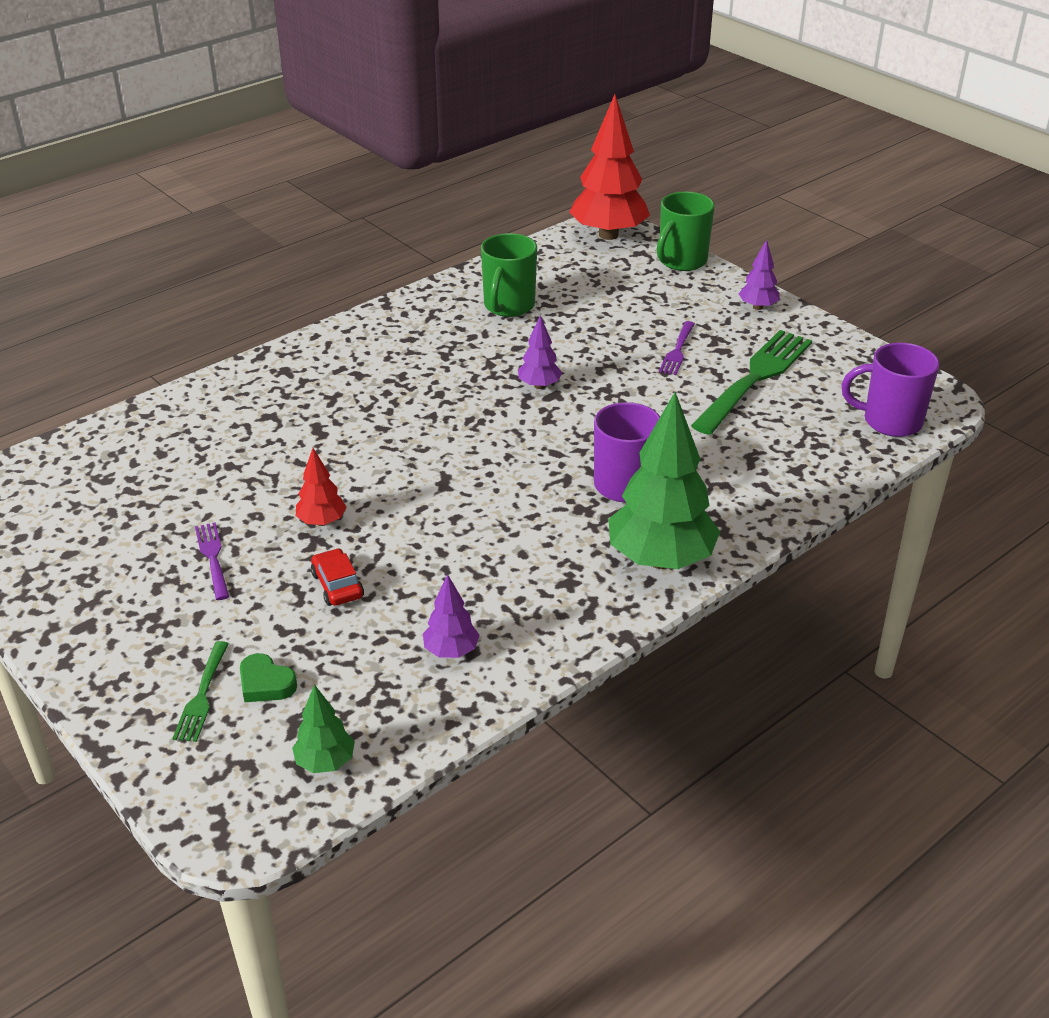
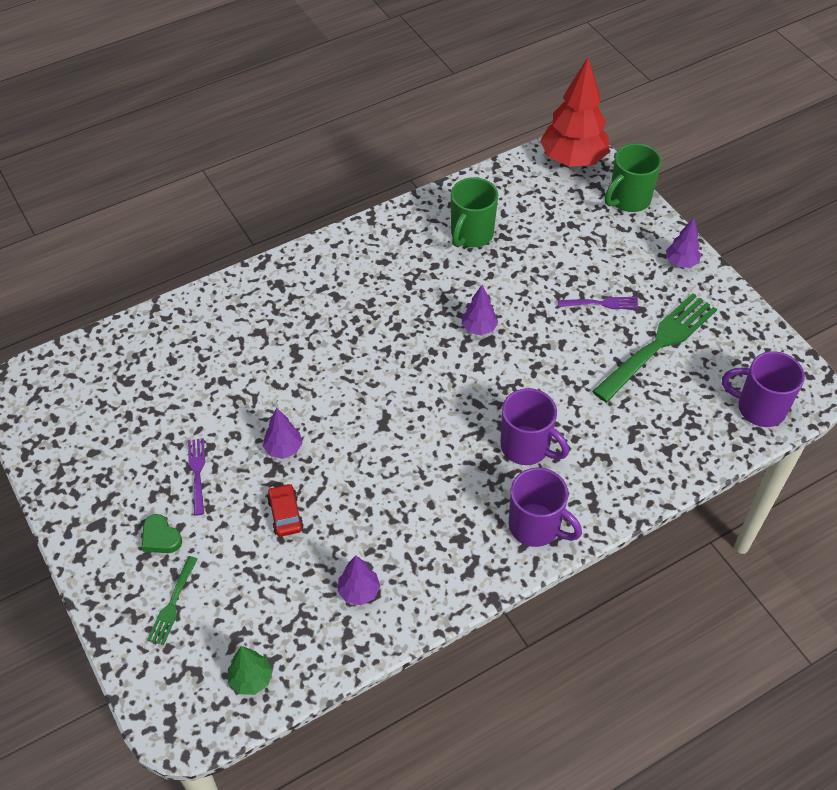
camera: 10 degrees right, 15 degrees up
(266, 683) = (219, 600): green heart -> green heart (160, 537)
(322, 522) = (283, 449): red tree -> purple tree
(660, 559) = (536, 527): green tree -> purple mug
(677, 350) = (601, 304): purple fork -> purple fork turned 120 degrees counterclockwise

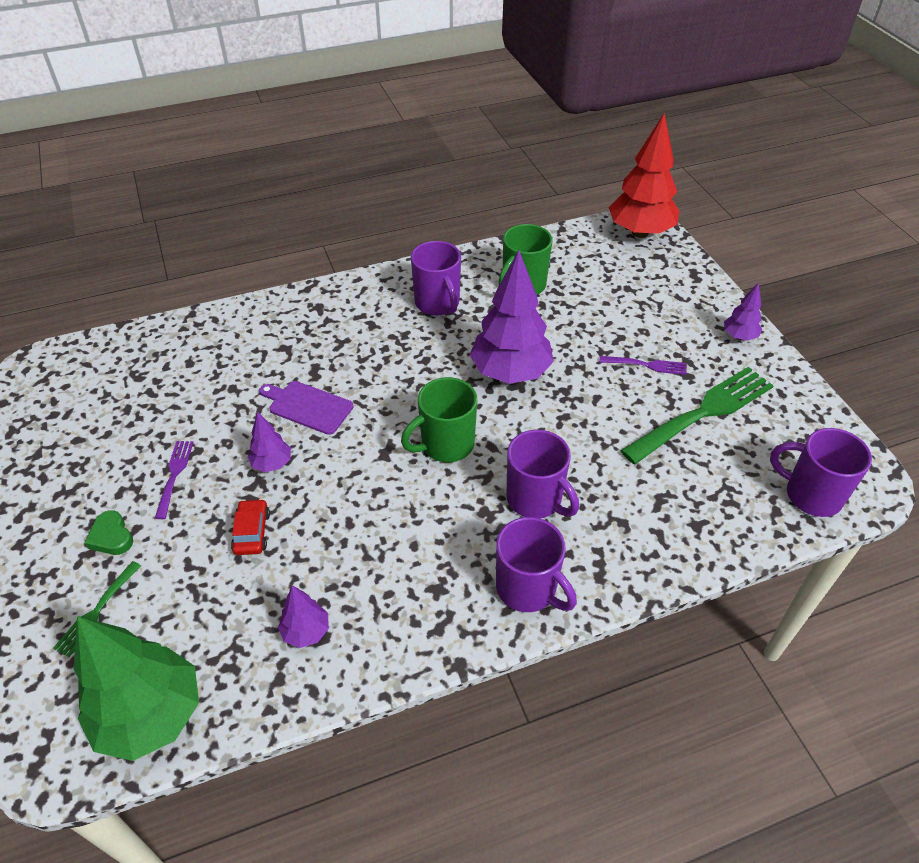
camera: 10 degrees right, 5 degrees down
(251, 679) = (151, 715): green tree -> green tree, size x2.11
(300, 389) = (308, 407): none -> purple cutting board
(394, 265) = (438, 303): none -> purple mug
(479, 328) = (510, 372): purple tree -> purple tree, size x2.11
(628, 200) = (691, 273): green mug -> green mug (445, 445)

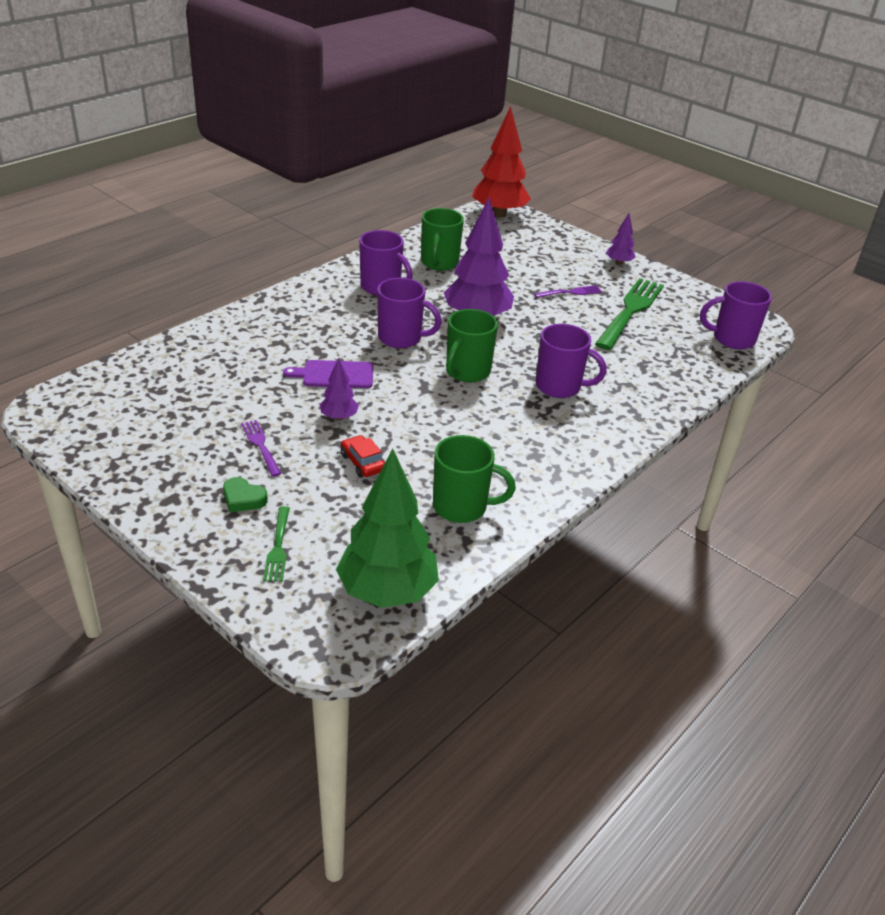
camera: 30 degrees left, 10 degrees down
(306, 631) = (462, 507): purple tree -> green mug
(528, 589) = (597, 437): purple mug -> purple mug (401, 338)

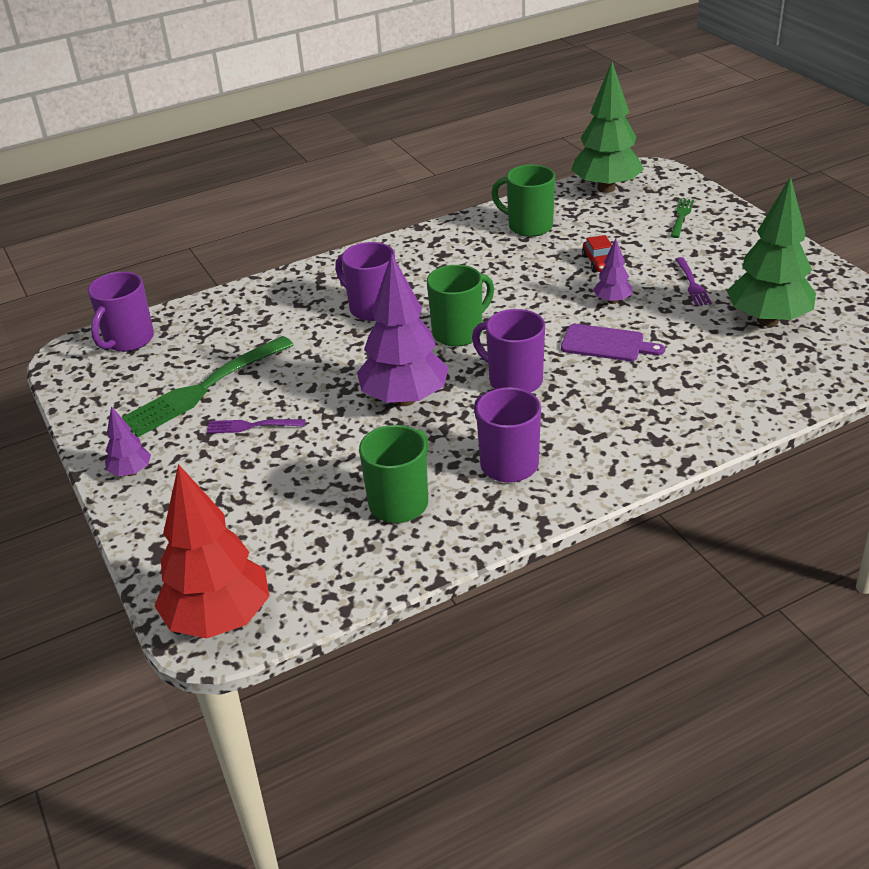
camera: 155 degrees left, 0 degrees up
(186, 412) = (768, 320): none -> green tree
(243, 499) = (708, 247): green heart -> none
(732, 339) = (128, 340): purple mug -> purple mug turned 90 degrees clockwise

